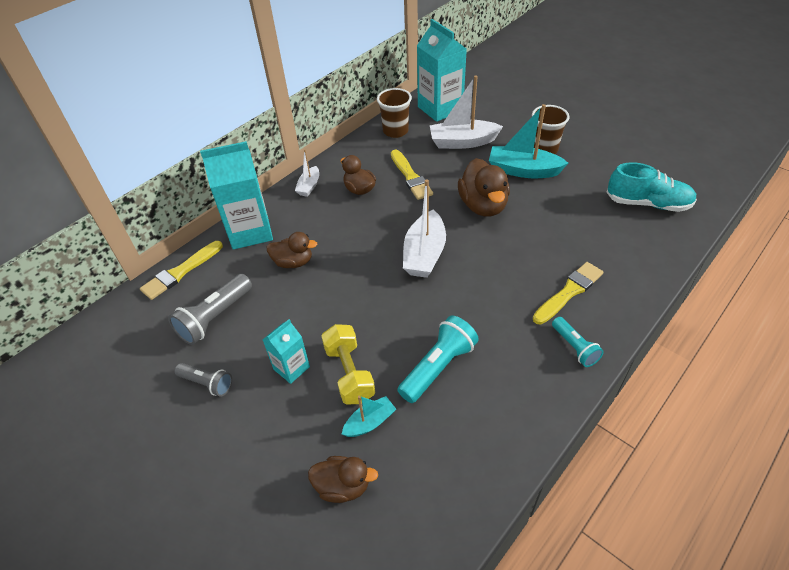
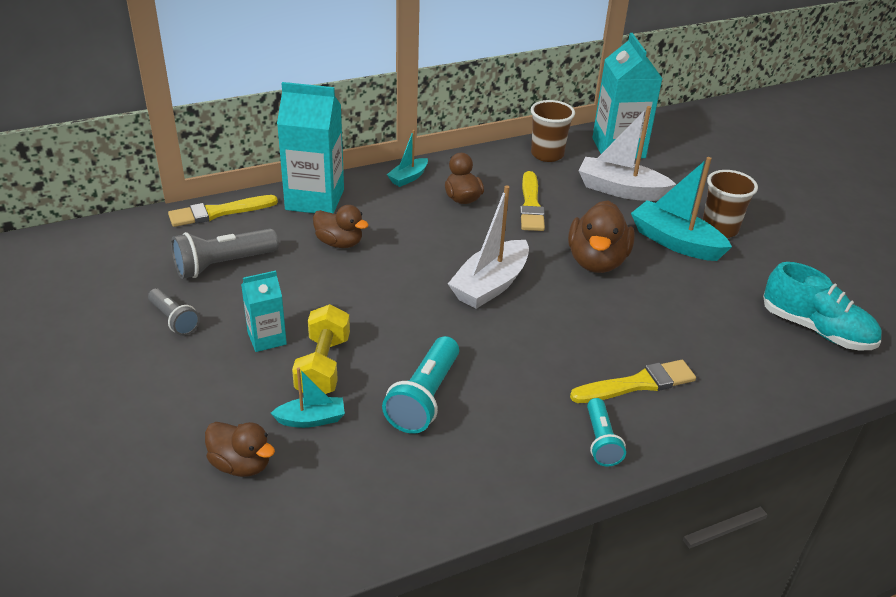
camera: 20 degrees right, 10 degrees down
(309, 186) = (408, 178): white boat -> turquoise boat
(438, 367) = (424, 398): turquoise flashlight -> turquoise flashlight turned 135 degrees clockwise

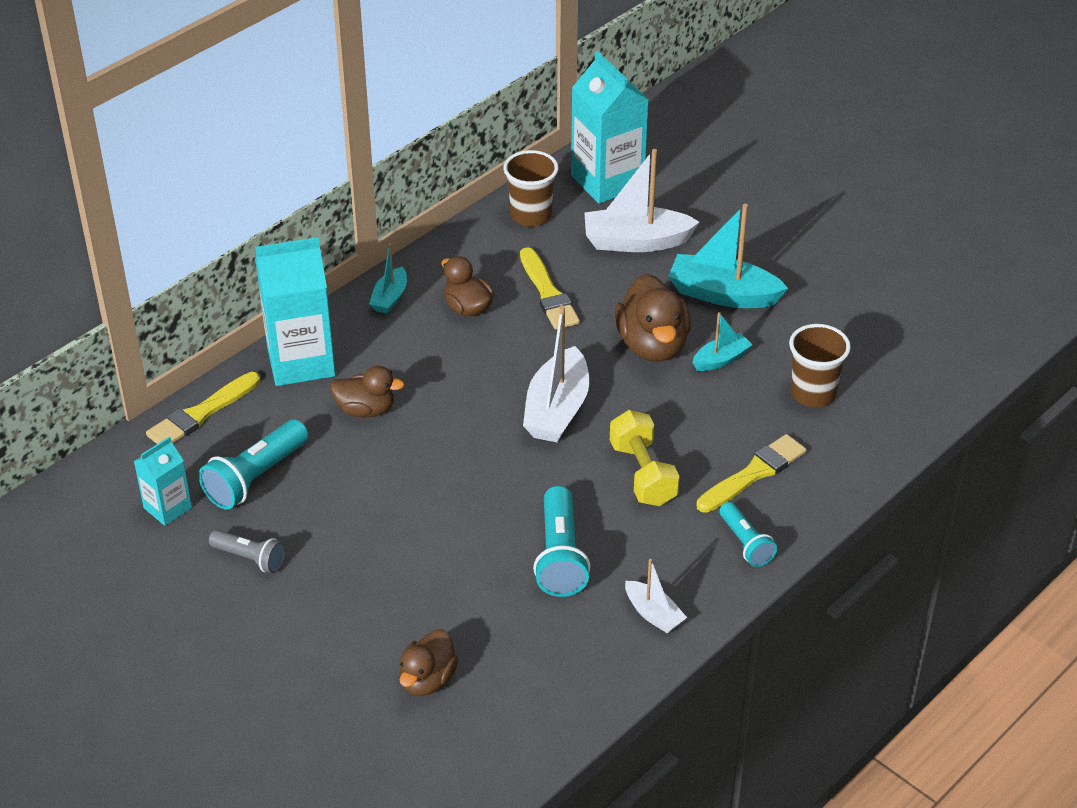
camera: 20 degrees left, 5 degrees up
(223, 265) = (255, 477): grey flashlight -> turquoise flashlight
(241, 464) = (427, 680): brown duck -> brown duck turned 105 degrees clockwise
(267, 338) = (363, 546): turquoise carton -> turquoise carton (167, 508)
(311, 419) = (464, 614): turquoise boat -> turquoise boat (721, 360)
(323, 366) = (441, 557): yellow dumbbell -> yellow dumbbell (643, 474)
(480, 476) = (653, 614): none -> white boat
(719, 229) = (762, 262): brown cup -> brown cup (813, 393)
(816, 329) = (898, 357): turquoise shoe -> none

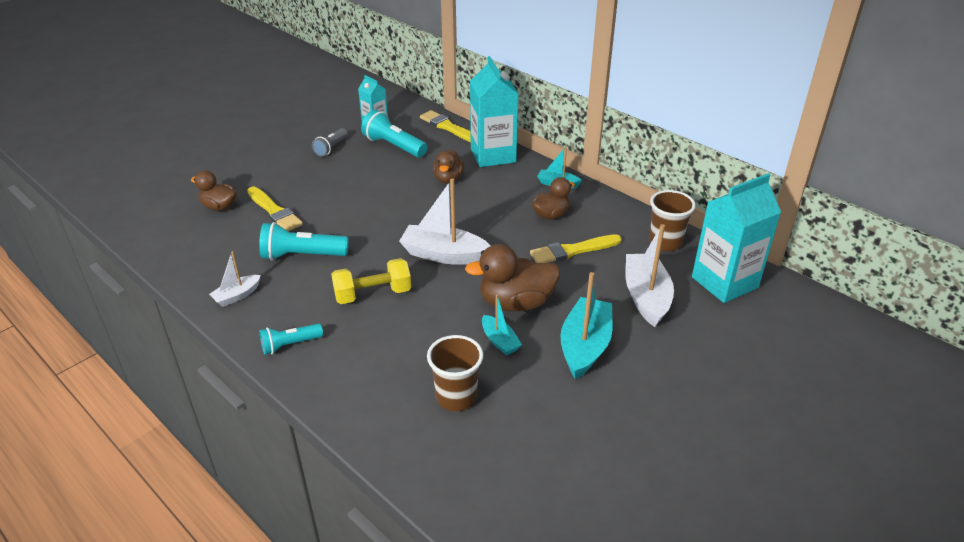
camera: 90 degrees right, 5 degrees down
(753, 473) = (364, 353): yellow brush -> yellow brush (274, 211)

